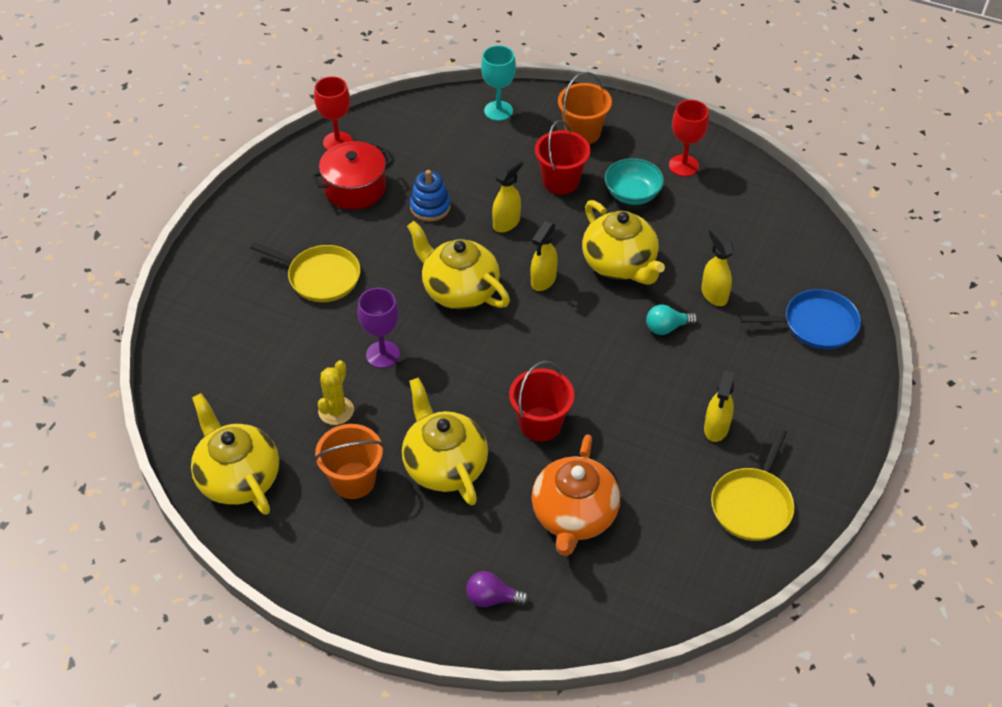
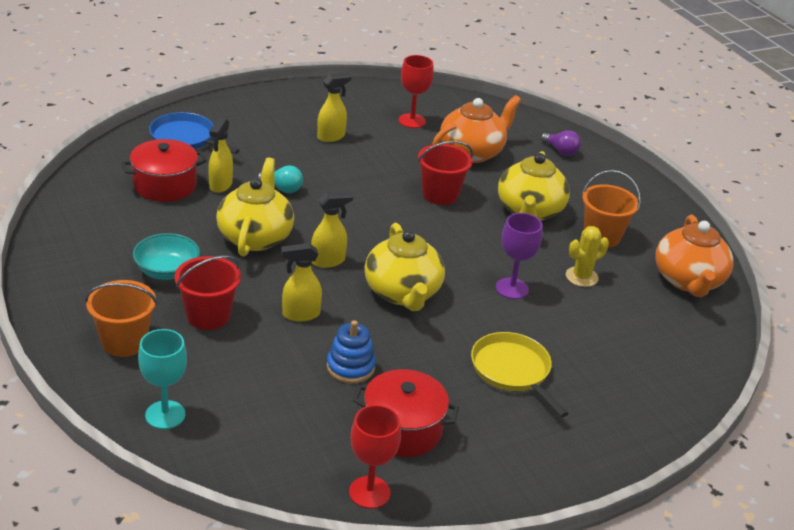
camera: 145 degrees left, 15 degrees down
(238, 477) = (688, 281): yellow teapot -> orange teapot
(683, 166) = (91, 264): red goblet -> red goblet (412, 121)
(749, 263) = (165, 185): none -> red pot
(752, 504) = (361, 105): yellow pan -> none

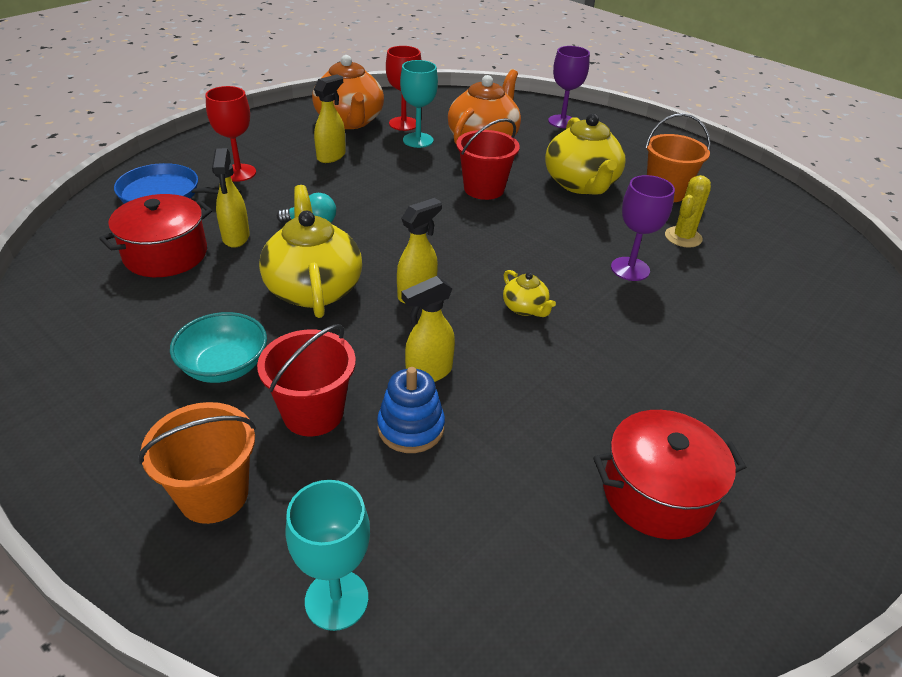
camera: 20 degrees left, 5 degrees up
(350, 367) = (535, 425): blue stacking toy -> blue stacking toy (411, 427)
(369, 492) = (691, 614): red goblet -> red goblet (238, 173)
(403, 293) = (525, 308): yellow teapot -> yellow teapot, size x0.47
(414, 139) = (418, 140): none -> turquoise goblet
(512, 371) = (708, 366): yellow pan -> none
(560, 151) = (562, 121): purple light bulb -> purple goblet
(688, 281) = (775, 214): orange teapot -> orange teapot (350, 121)

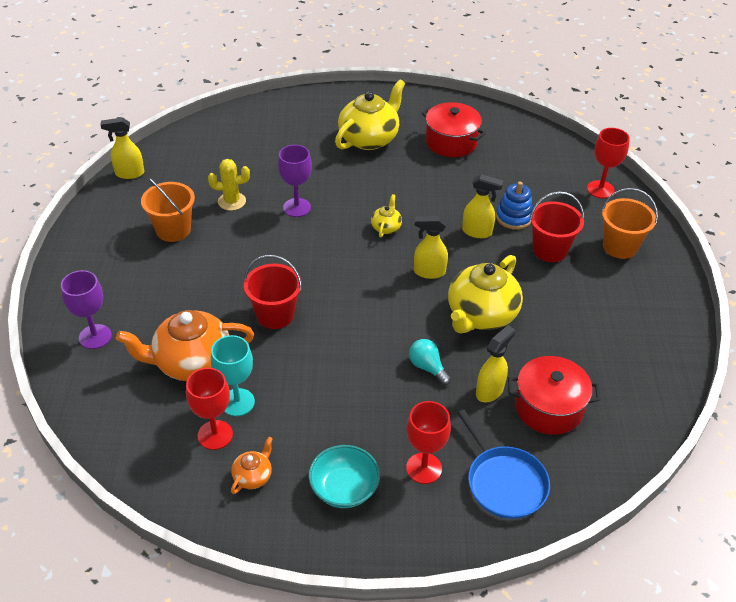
camera: 130 degrees left, 5 degrees up
(224, 366) = (572, 300): turquoise bowl -> turquoise bowl (344, 488)
(331, 156) = (330, 434): yellow spray bottle -> yellow spray bottle (129, 173)
(336, 599) = (600, 189): turquoise goblet -> red goblet
(350, 121) = (253, 476): orange teapot -> orange teapot, size x0.47
(581, 184) = (208, 272): yellow teapot -> yellow teapot (369, 138)

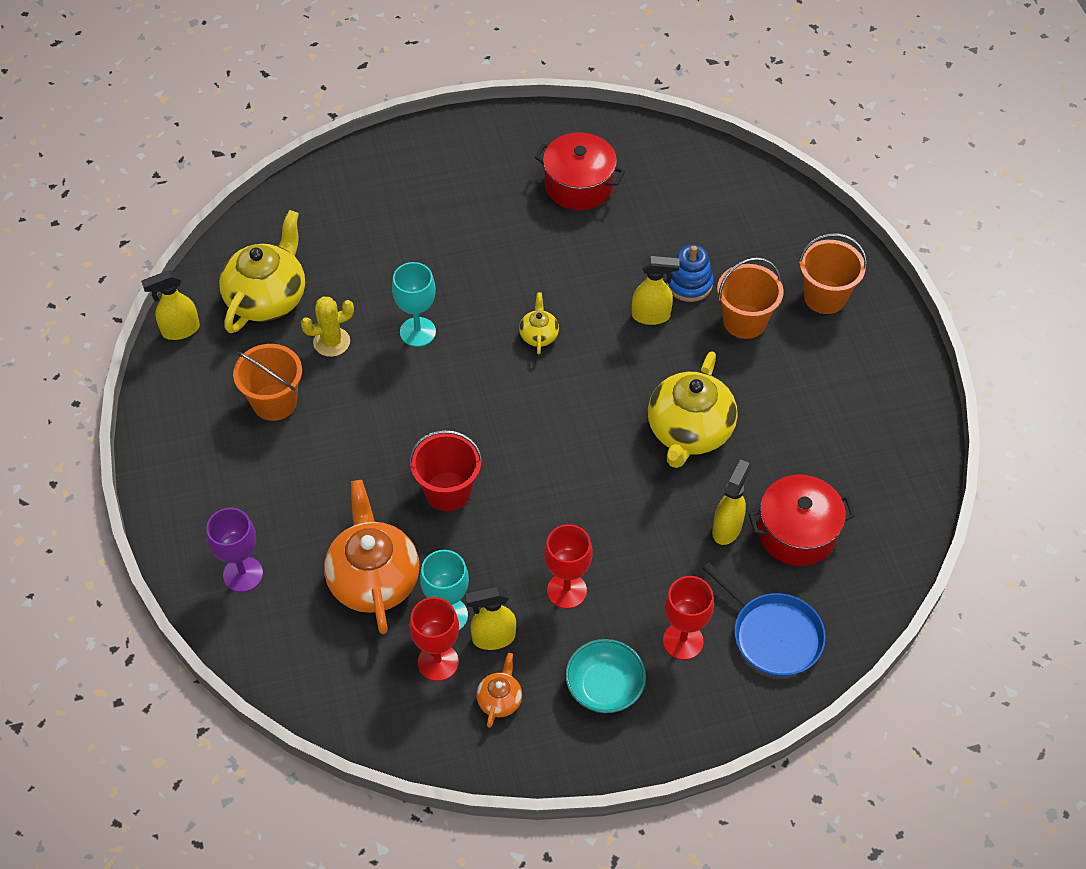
camera: 15 degrees left, 10 degrees up
(191, 362) = (373, 579): orange teapot -> orange teapot turned 105 degrees clockwise
(297, 207) = (417, 332): purple goblet -> turquoise goblet
(369, 138) = (472, 203): yellow teapot -> yellow teapot (267, 297)
(427, 367) = (648, 516): turquoise light bulb -> none
(429, 272) = (610, 387): yellow spray bottle -> yellow spray bottle (493, 638)
(550, 250) = (744, 321): red bucket -> orange bucket
(600, 189) = (782, 217): red goblet -> red goblet (566, 590)

